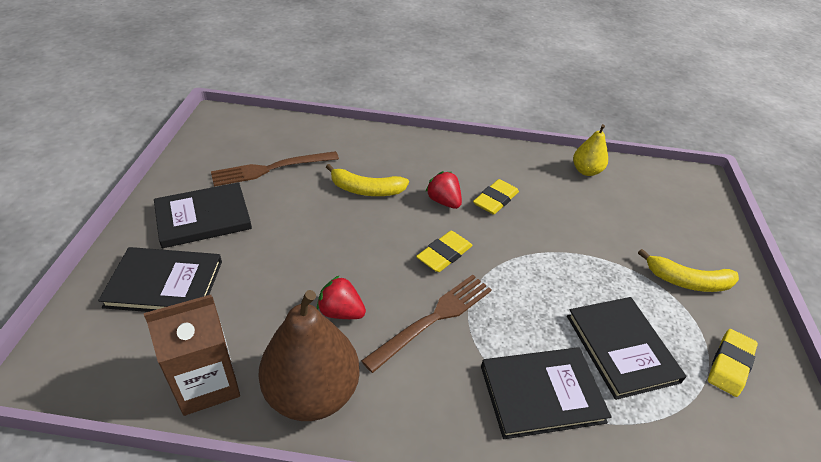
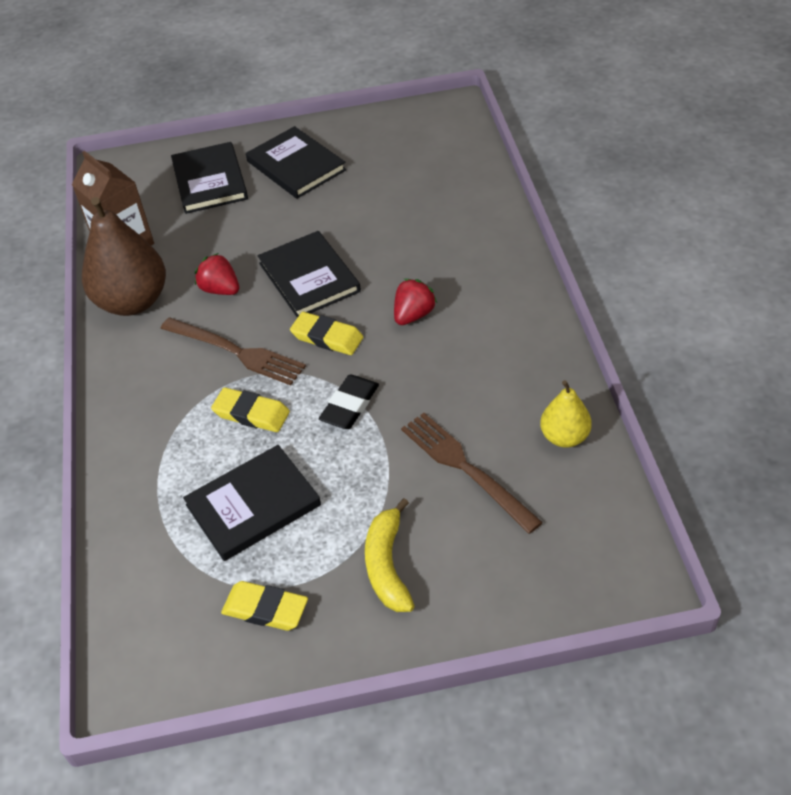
camera: 80 degrees right, 5 degrees up
(271, 169) = (390, 175): brown fork -> brown fork (465, 468)
(341, 312) = (220, 289): red strawberry -> red strawberry turned 60 degrees counterclockwise
(366, 189) = (398, 250): yellow banana -> none
(495, 200) = (443, 358): yellow eraser -> yellow eraser (251, 413)
(526, 261) = (350, 405): none -> black eraser
(541, 393) = (176, 447): black book -> black book (309, 277)

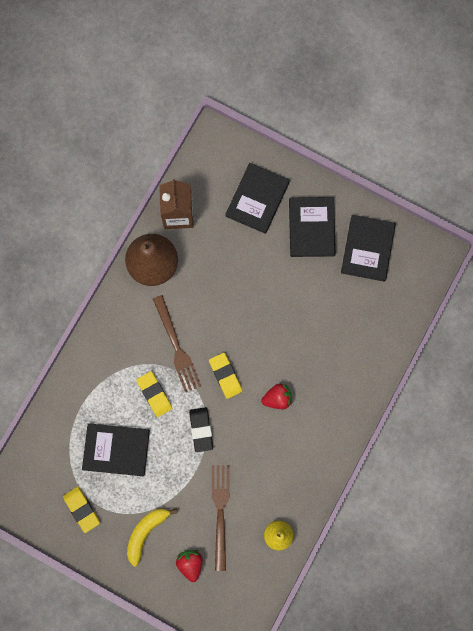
camera: 35 degrees right, 30 degrees up
(220, 289) = (201, 294): red strawberry -> red strawberry (190, 563)
(309, 277) = (250, 325): black book -> black book (367, 249)
(350, 405) = (201, 429): black eraser -> black eraser turned 75 degrees counterclockwise

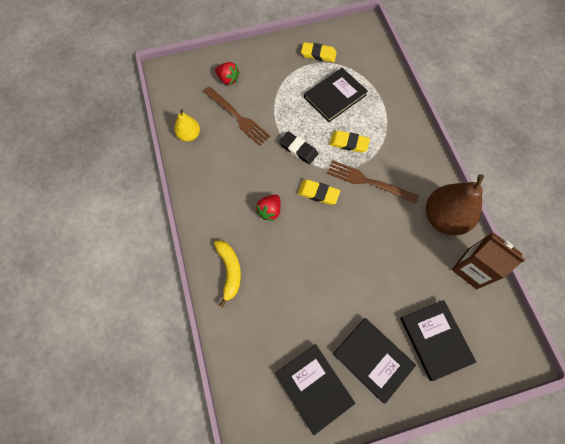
camera: 135 degrees right, 10 degrees down
(146, 532) = (270, 73): yellow banana -> yellow banana (229, 271)

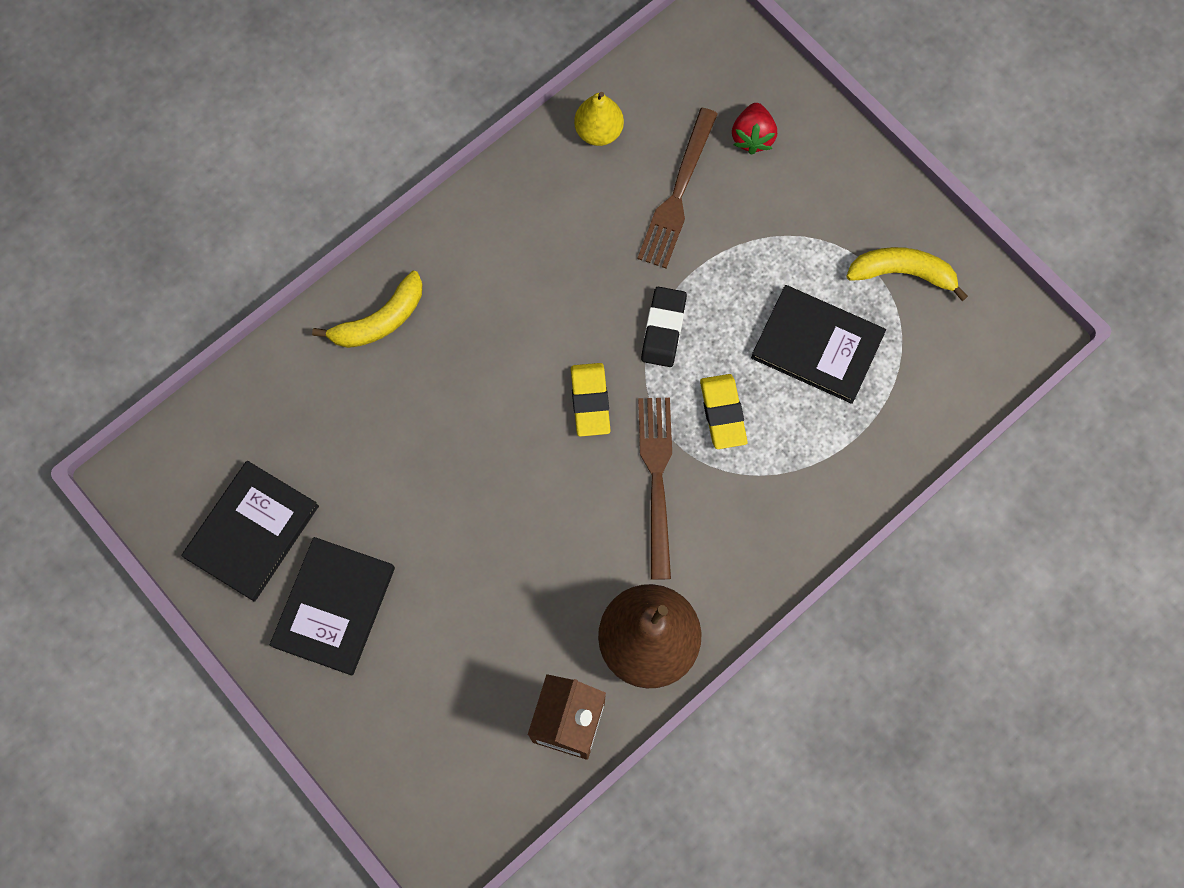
camera: 65 degrees right, 5 degrees up
(269, 211) = (516, 334): red strawberry -> none
(318, 54) = (903, 273): yellow eraser -> yellow banana
(435, 339) = (410, 698): black book -> none

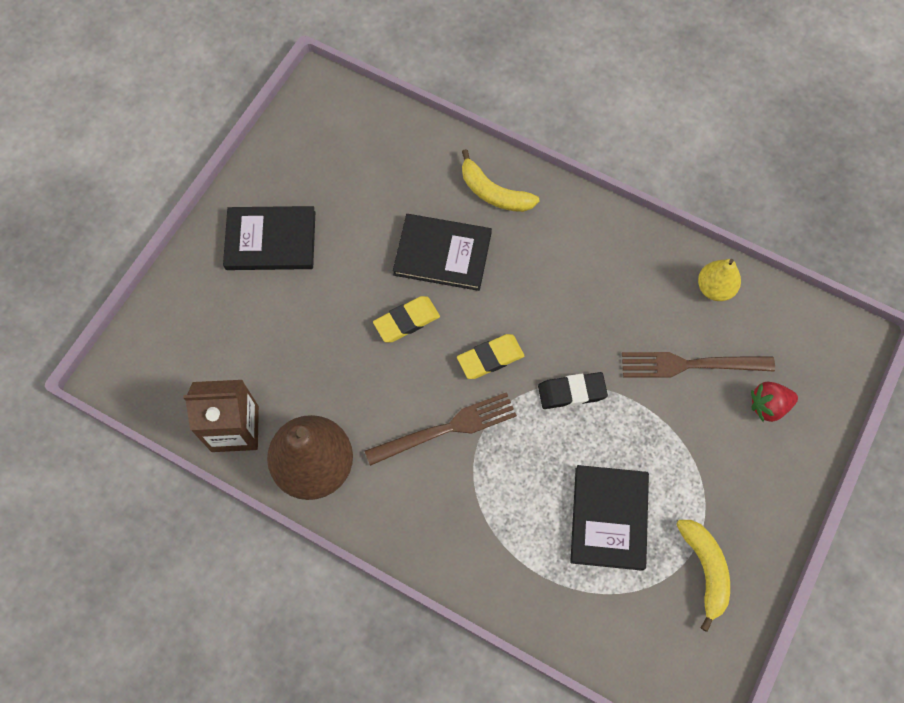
camera: 70 degrees right, 5 degrees down
(252, 531) = (307, 170): black book -> black book (442, 254)
(723, 413) = (520, 461): yellow eraser -> yellow eraser (407, 321)

